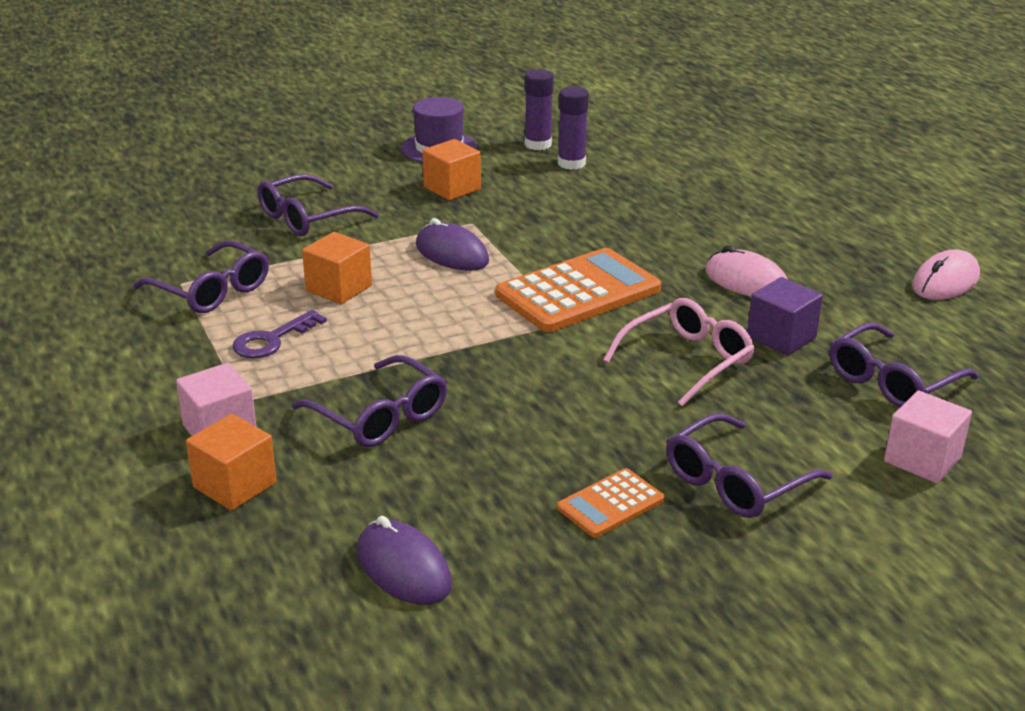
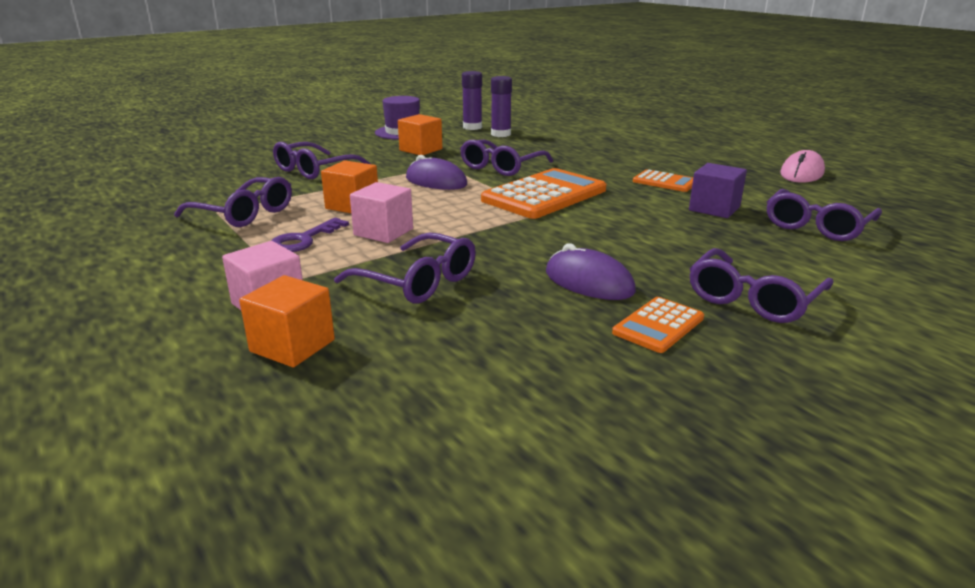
camera: 10 degrees left, 5 degrees down
(403, 568) = (490, 399): purple mouse -> purple mouse (589, 282)
(546, 233) = (502, 167): none -> purple glasses
(686, 361) = (654, 227): pink glasses -> none
(746, 282) = (665, 182): pink mouse -> orange calculator
(922, 459) = (886, 271): pink cube -> pink cube (383, 232)

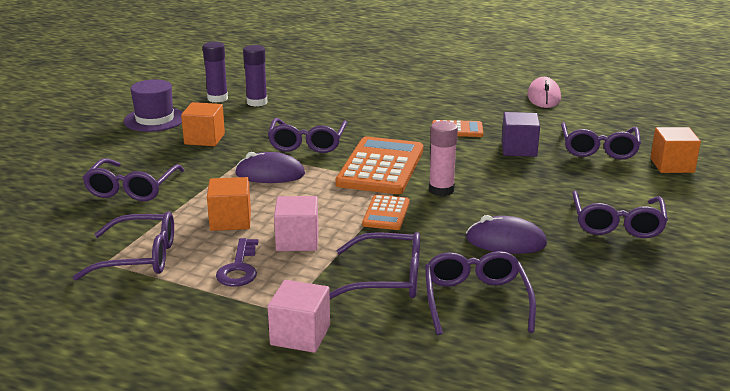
camera: 30 degrees left, 0 degrees up
(292, 346) = (369, 361): orange cube -> orange cube (672, 165)
(478, 326) = (476, 301): none -> purple glasses
(579, 224) = (441, 190): none -> pink glue stick
(658, 325) = (584, 262): orange calculator -> orange calculator (386, 213)

